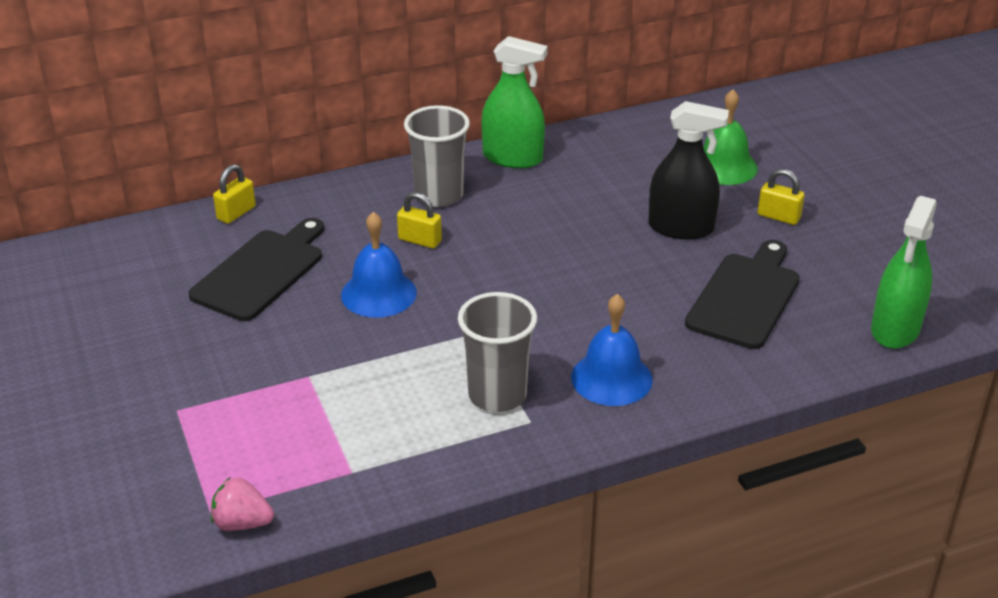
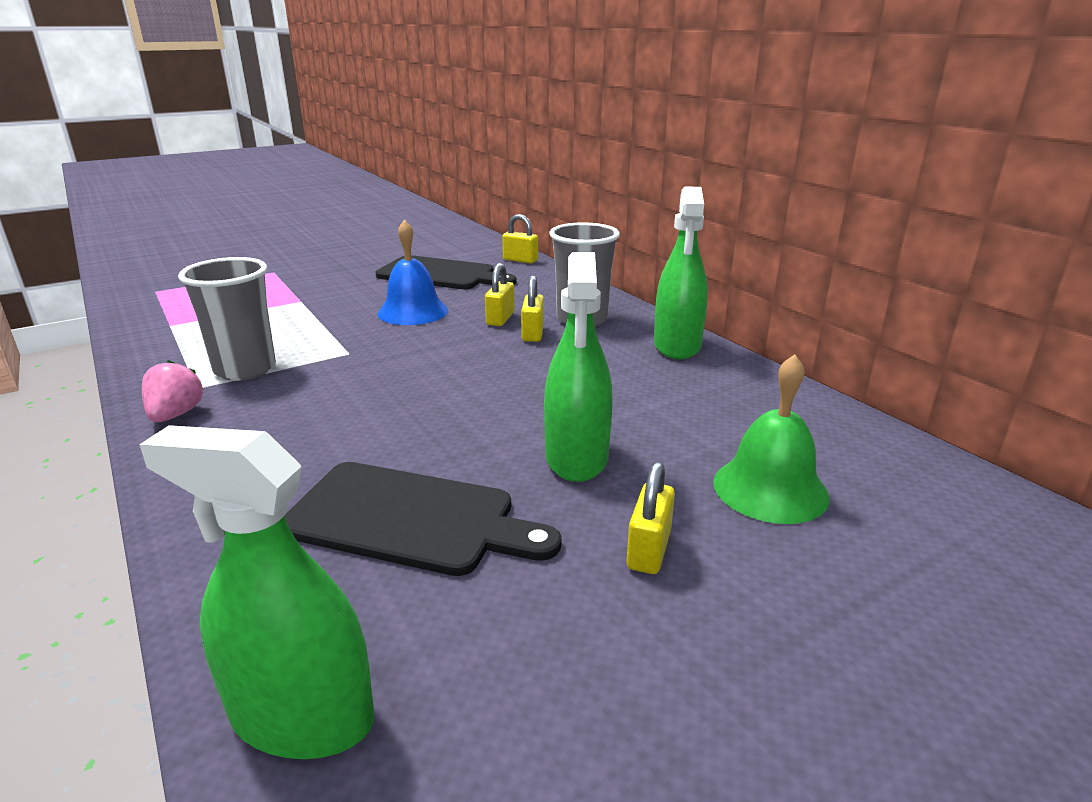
camera: 80 degrees right, 10 degrees down
(242, 523) = (135, 299): pink strawberry -> pink strawberry (176, 415)
(463, 225) = (533, 334): none -> yellow padlock
(611, 378) = (251, 425): blue bell -> none
(681, 228) = (577, 457): black spray bottle -> green spray bottle

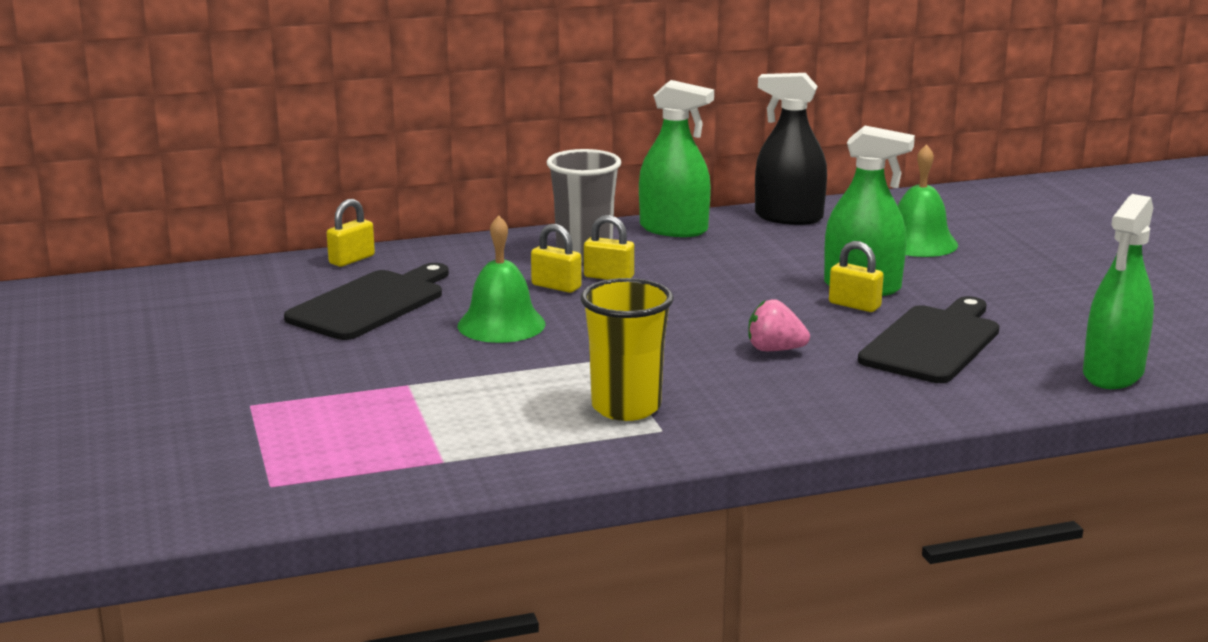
camera: 75 degrees left, 5 degrees down
(176, 415) = (727, 434): pink strawberry -> pink strawberry (775, 350)
(245, 369) = (626, 407): grey cup -> yellow cup
(413, 311) = (501, 324): blue bell -> green bell
(649, 550) = (979, 282): yellow padlock -> yellow padlock (854, 305)
(774, 396) = (788, 217): none -> black spray bottle

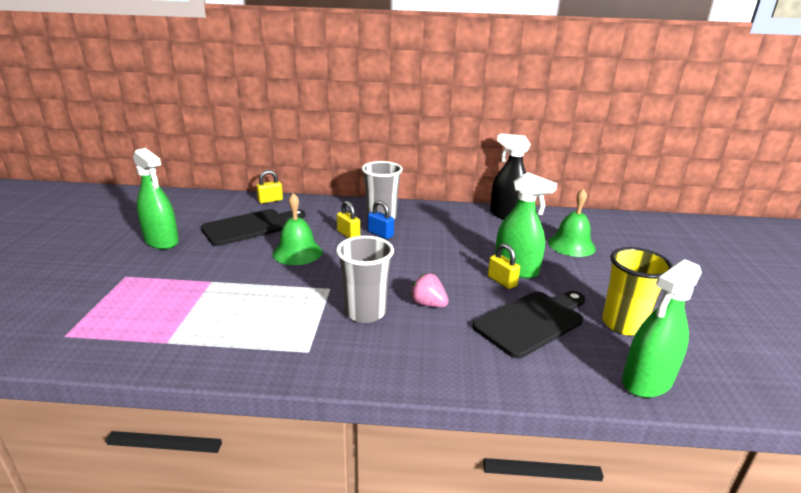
camera: 20 degrees right, 5 degrees up
(608, 277) = (380, 234): yellow padlock -> blue padlock
(626, 407) = (304, 327): yellow cup -> yellow cup (623, 324)
(673, 229) = (440, 211): green spray bottle -> green spray bottle (162, 241)
(694, 375) = (365, 312): none -> grey cup

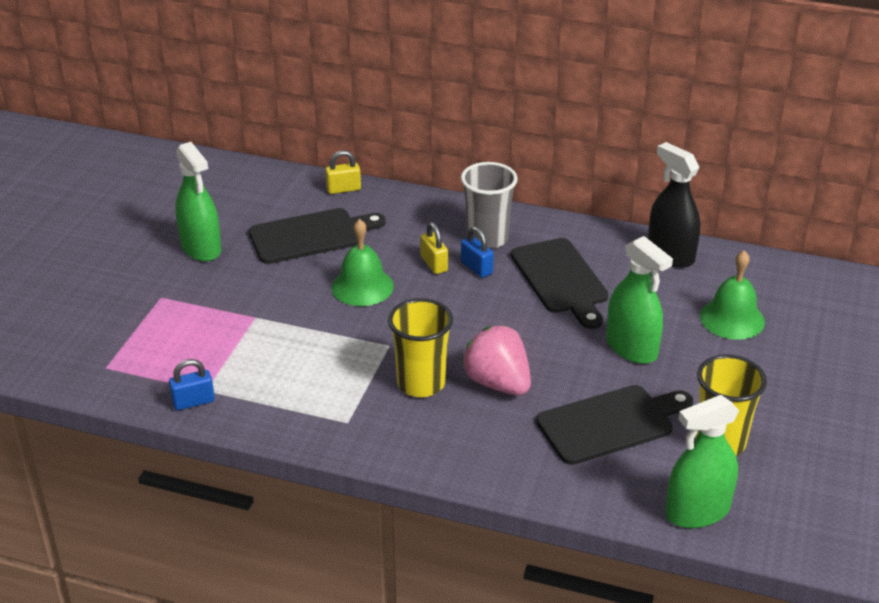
camera: 15 degrees right, 10 degrees up
(154, 354) = (193, 402): none -> blue padlock
(365, 312) = (421, 383): grey cup -> yellow cup
(428, 304) = (497, 383): pink strawberry -> pink strawberry, size x1.63
(443, 235) = (561, 279): none -> black cutting board
(502, 281) = (603, 363): yellow padlock -> none

